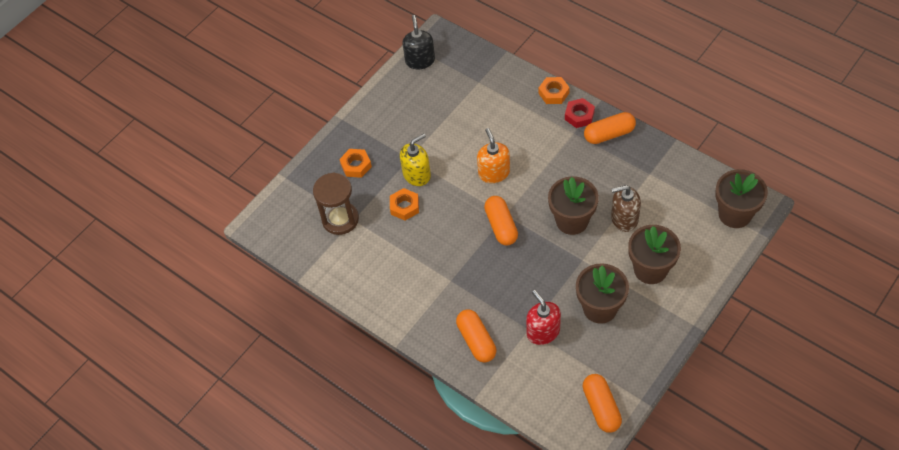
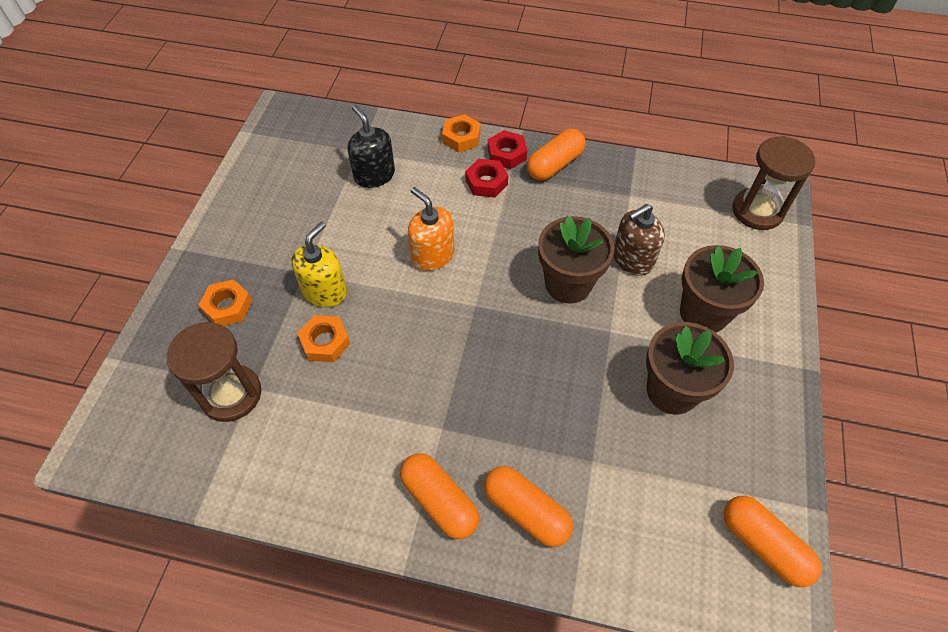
camera: 30 degrees left, 0 degrees up
(420, 60) = (269, 146): black soap dispenser -> black soap dispenser (374, 175)
(501, 226) = (477, 323): orange capsule -> orange capsule (439, 501)
(543, 331) = (615, 456): red soap dispenser -> none
(554, 133) = (486, 182): none -> red nut
(735, 214) = (757, 211): brown flower pot -> brown hourglass

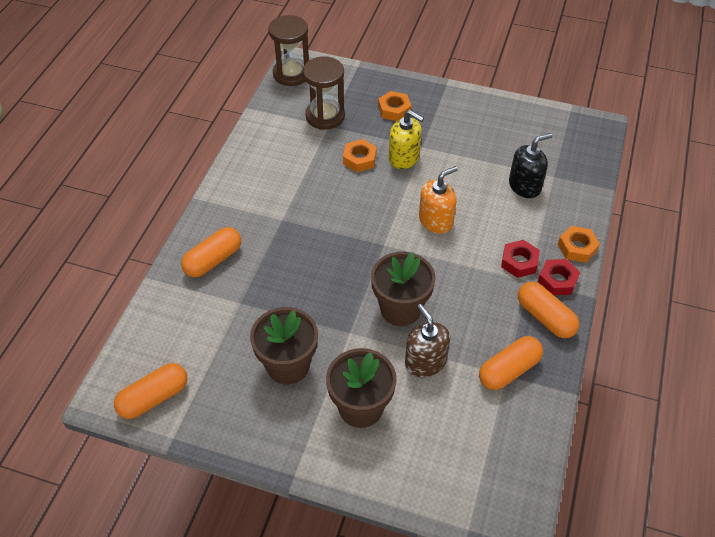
camera: 95 degrees right, 5 degrees down
(439, 501) = (231, 216): orange capsule -> orange capsule (509, 370)
(757, 211) = (485, 492): brown hourglass -> brown hourglass (291, 74)

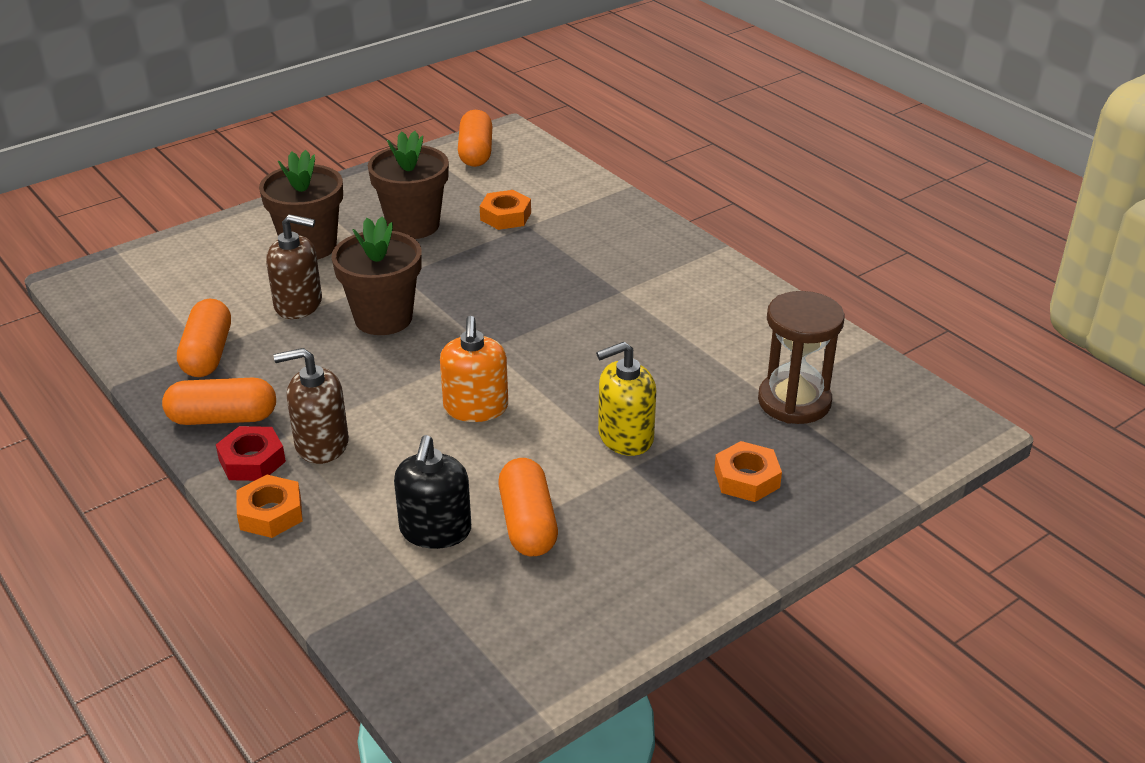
camera: 125 degrees right, 15 degrees down
(213, 260) = (608, 228): orange capsule -> orange capsule (527, 523)
(291, 74) = (934, 410): brown hourglass -> none
(359, 159) = (665, 394): orange nut -> orange nut (505, 216)
(519, 262) = (321, 444): red nut -> brown soap dispenser

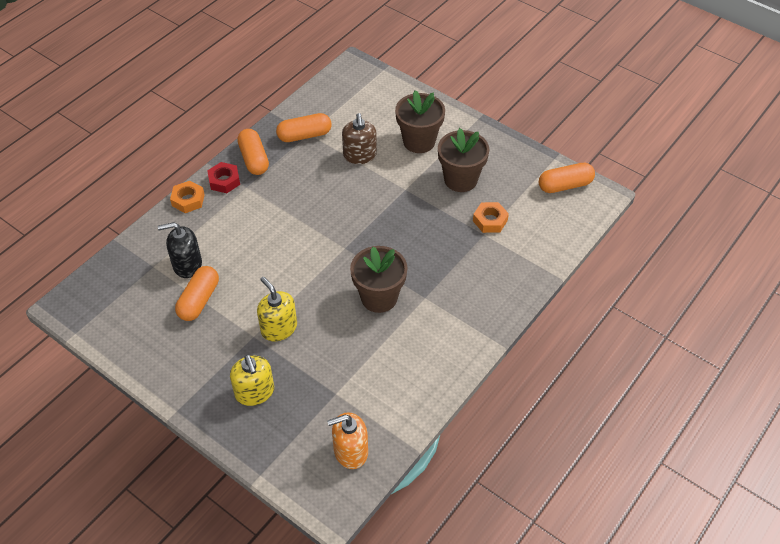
camera: 75 degrees right, 15 degrees up
(321, 444) = (243, 202): brown soap dispenser -> none
(383, 318) = (358, 194): brown flower pot -> brown flower pot (379, 297)
(476, 408) = (288, 256): orange soap dispenser -> orange soap dispenser (350, 451)
(527, 523) = (199, 300): orange capsule -> orange capsule turned 45 degrees counterclockwise
(746, 479) = (254, 392): orange nut -> yellow soap dispenser
(794, 401) = (334, 407): brown hourglass -> none

